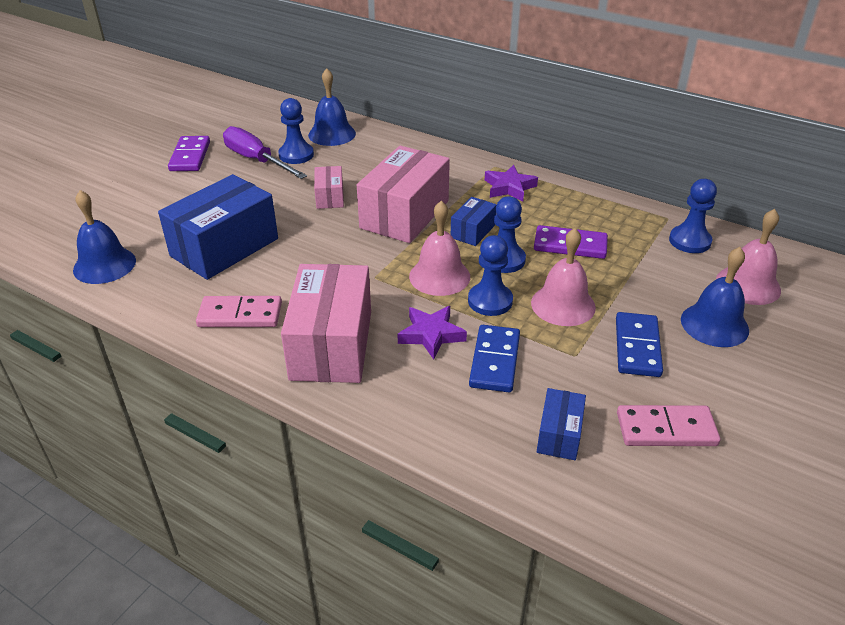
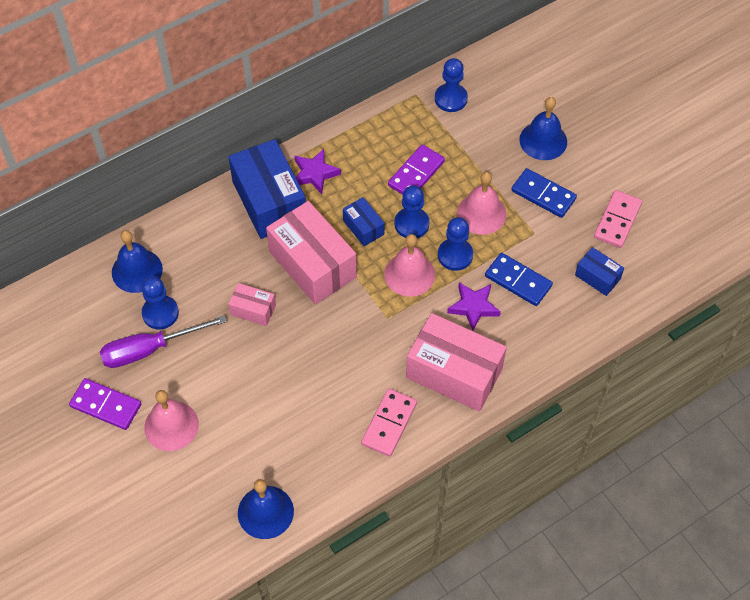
camera: 65 degrees left, 20 degrees up
(224, 247) = (288, 412): blue box -> blue box (269, 201)
(748, 285) = (514, 97): pink bell -> pink bell (171, 426)

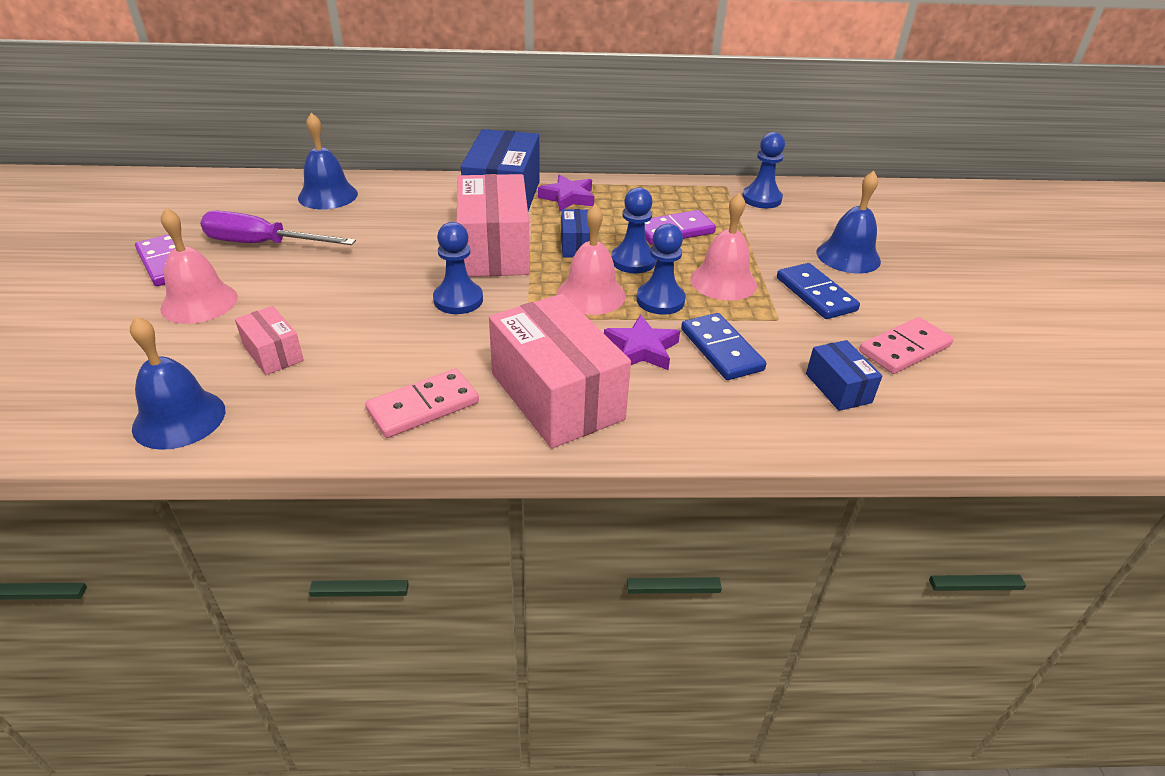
camera: 30 degrees right, 20 degrees down
(160, 313) = (308, 226): blue pawn -> blue pawn (458, 300)
(253, 310) = (395, 257): pink box -> pink box (273, 353)

